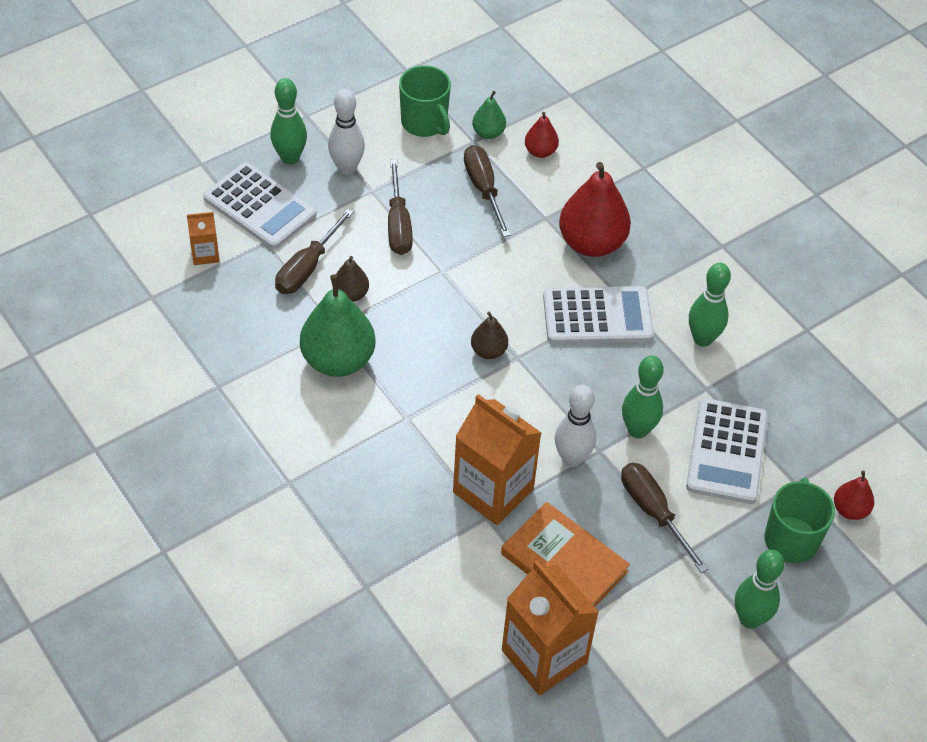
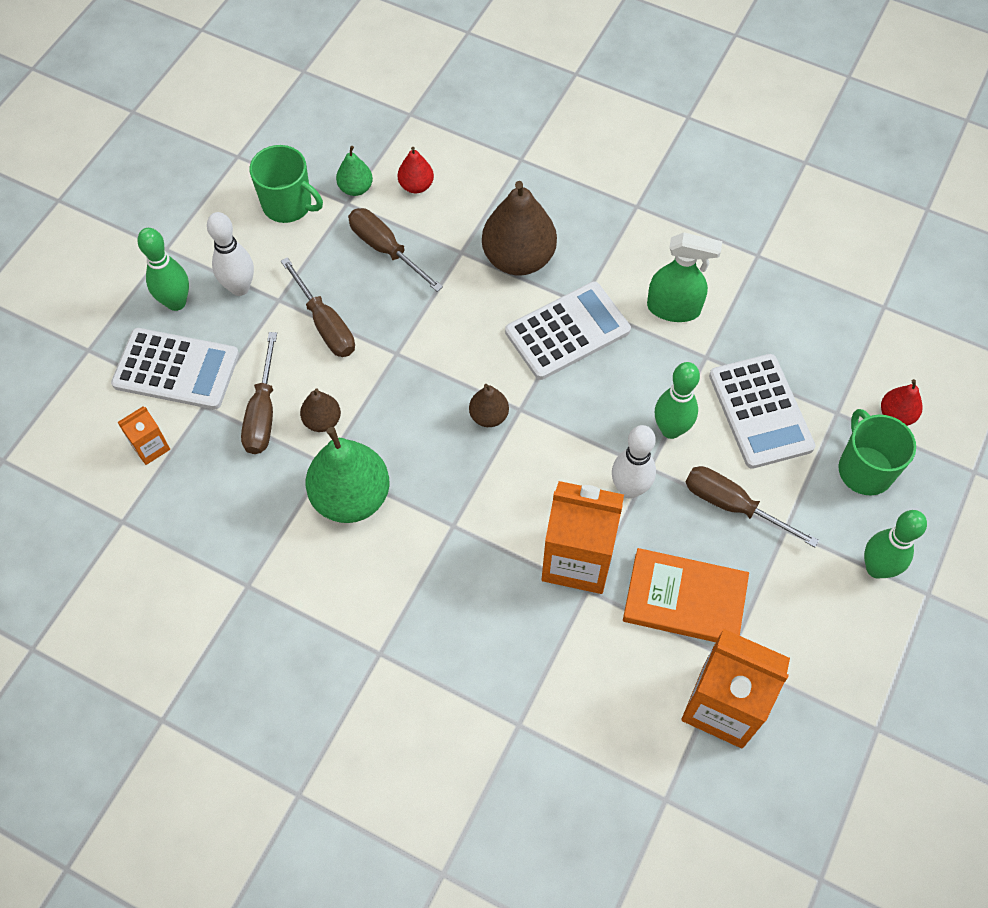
camera: 25 degrees left, 10 degrees up
(591, 243) = (518, 258): red pear -> brown pear
(702, 339) = (674, 308): green bowling pin -> green spray bottle

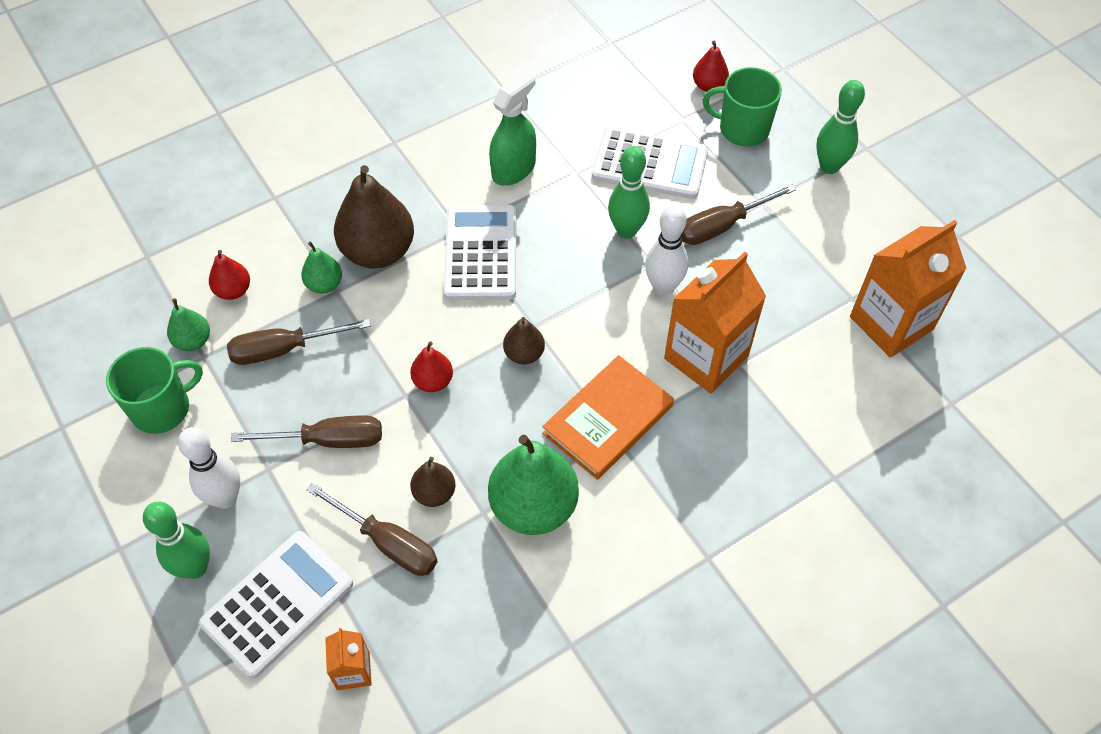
camera: 60 degrees left, 5 degrees down
(421, 365) = (433, 381): none -> red pear
(462, 240) = (324, 284): none -> green pear
(684, 599) = (786, 301): orange book -> orange book (607, 420)

